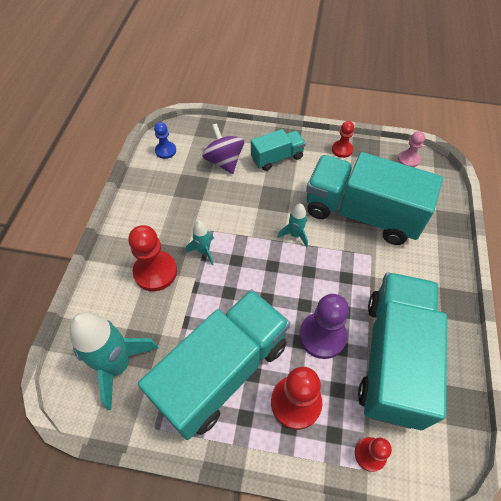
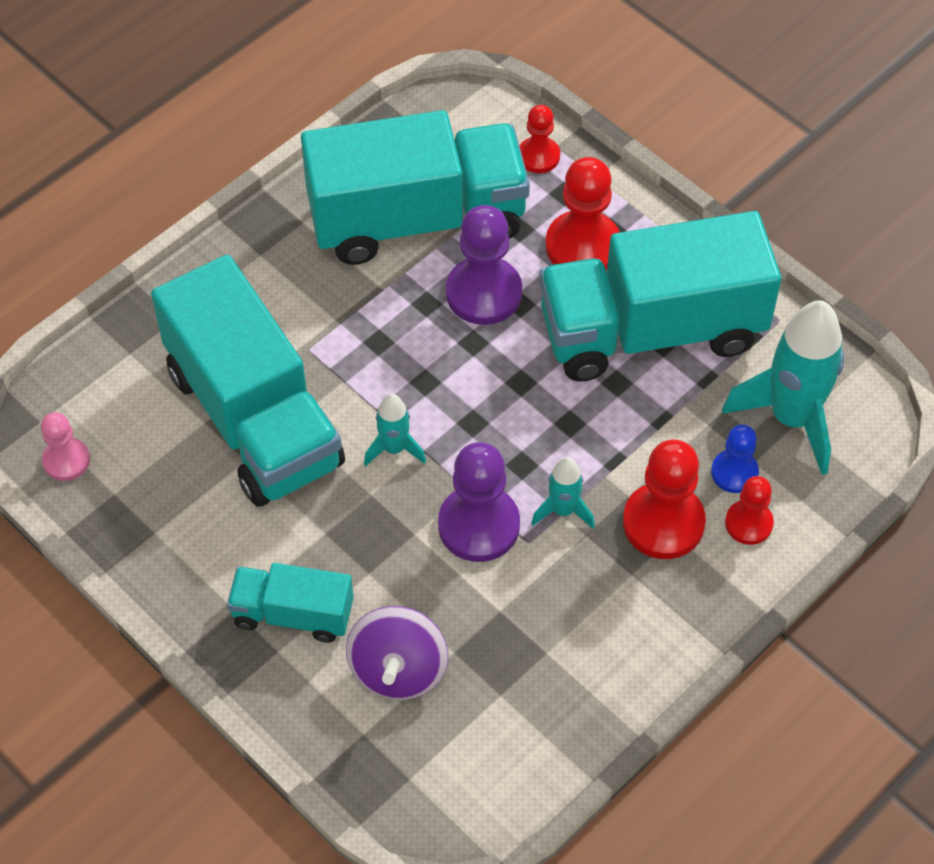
camera: 145 degrees left, 0 degrees up
(165, 151) = (494, 772): blue pawn -> blue pawn (734, 472)
(235, 225) = (479, 525): none -> purple pawn
(342, 149) = (157, 555): red pawn -> red pawn (748, 523)
(393, 358) = (417, 219): turquoise truck -> turquoise truck turned 150 degrees counterclockwise

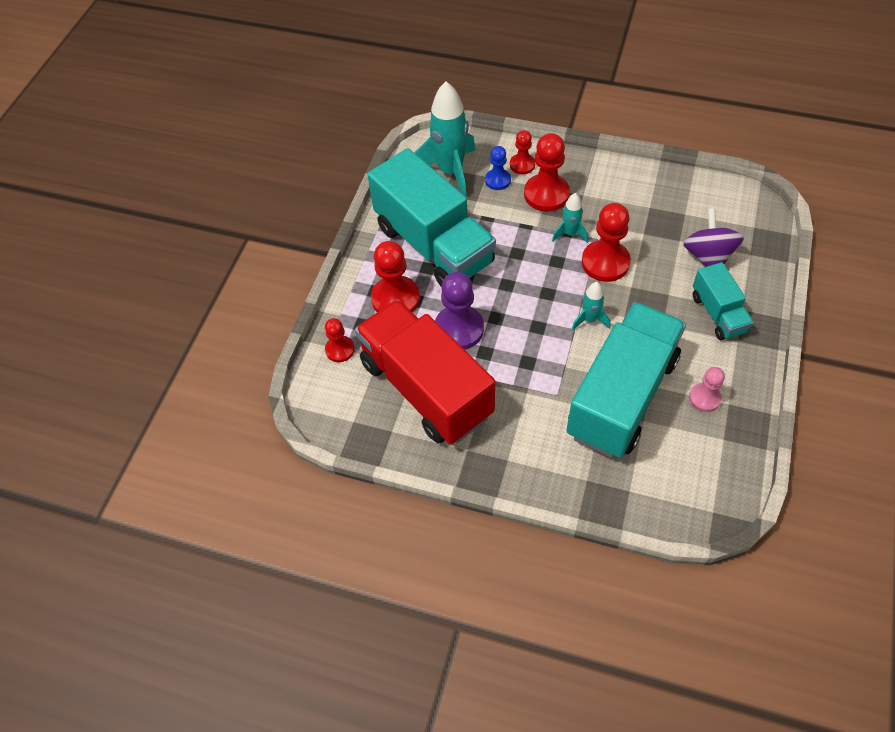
camera: 115 degrees left, 0 degrees up
(66, 460) = (725, 478): pink pawn -> pink pawn (704, 398)
(398, 670) = (708, 256): purple spinning top -> purple spinning top turned 75 degrees counterclockwise
(417, 219) = (426, 388): turquoise truck -> red truck
(479, 525) = (605, 262): purple pawn -> red pawn

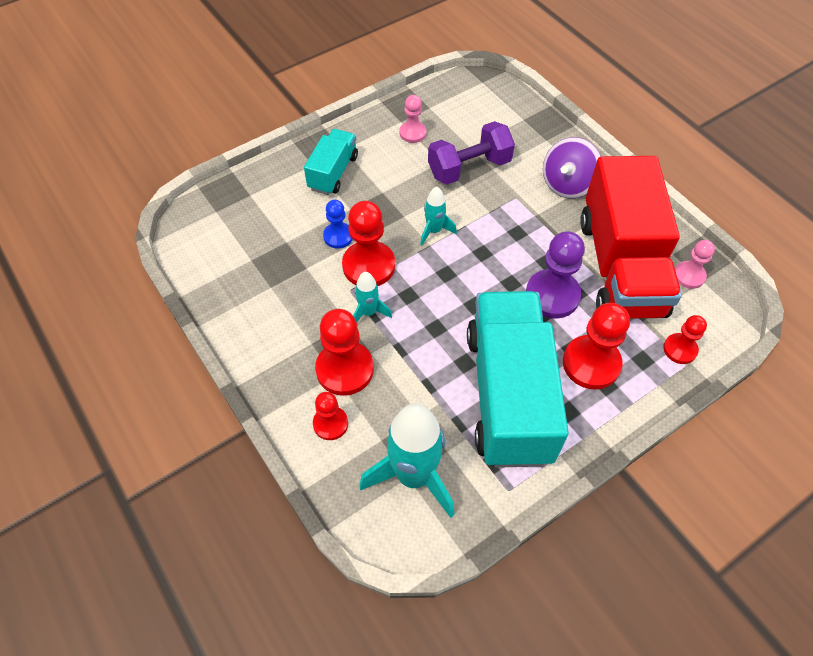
camera: 145 degrees left, 0 degrees up
(367, 418) = (689, 276): none -> pink pawn
(498, 180) = (374, 424): blue pawn -> blue pawn (338, 236)
(621, 396) = (469, 168): turquoise truck -> purple dumbbell
(708, 256) = (283, 214): purple spinning top -> purple spinning top (567, 184)

